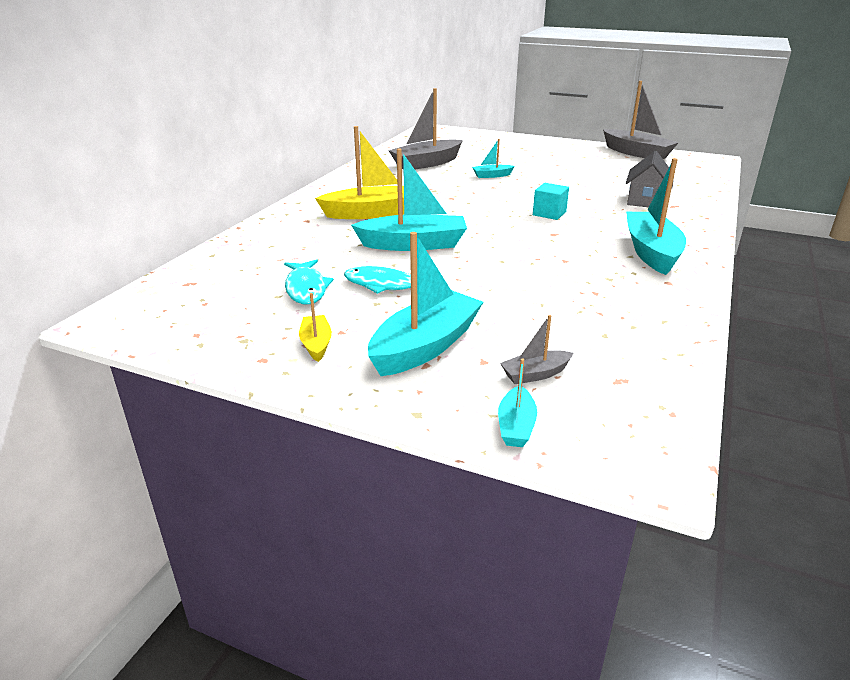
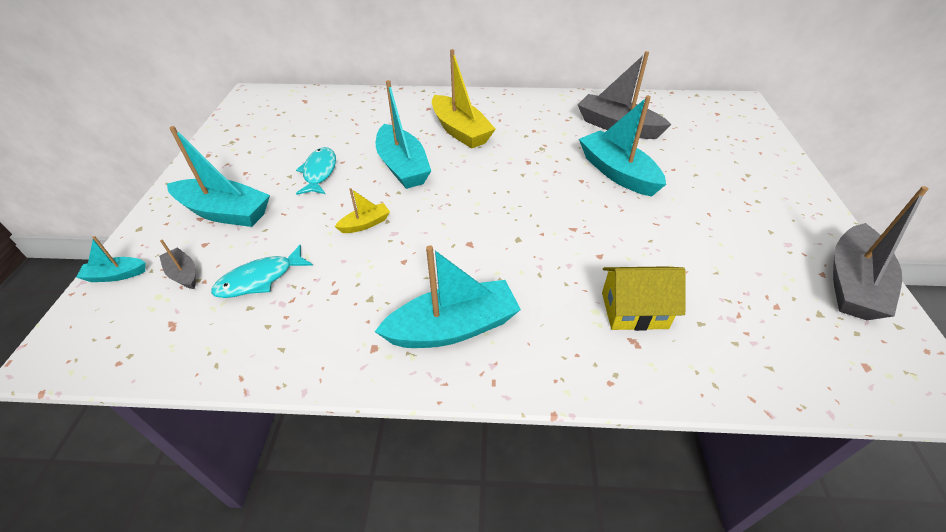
camera: 70 degrees right, 15 degrees up
(306, 288) = (306, 142): turquoise fish -> turquoise fish (260, 279)
(316, 344) = (227, 168): yellow boat -> yellow boat (365, 224)
(492, 175) = (617, 173): turquoise boat -> turquoise boat, size x2.05
(549, 213) = (527, 232): turquoise cube -> none
(646, 200) = (634, 310): grey house -> yellow house

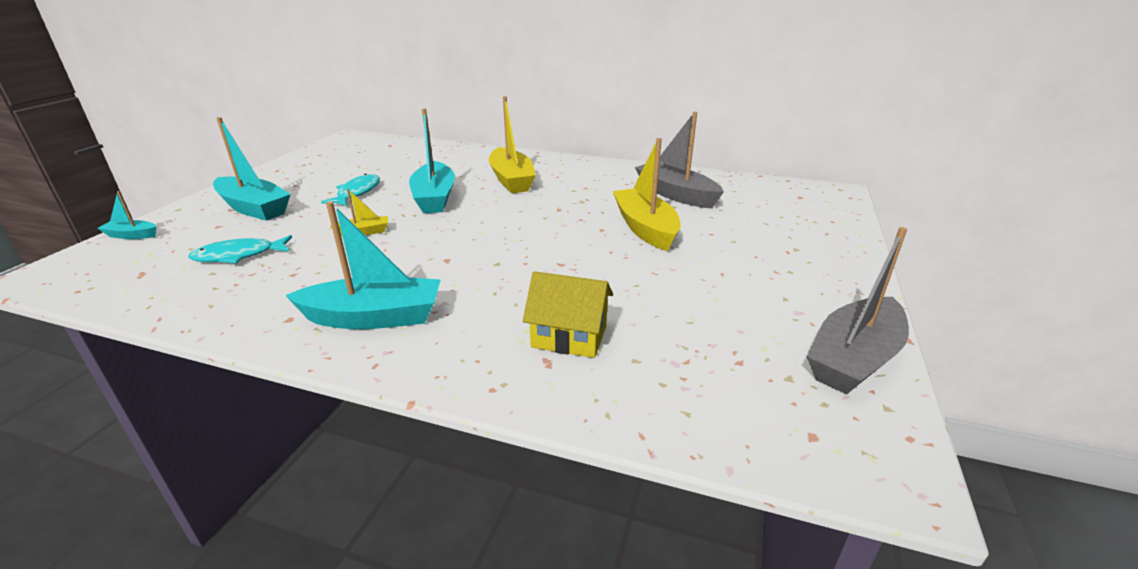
camera: 15 degrees right, 15 degrees down
(183, 274) = (183, 242): grey boat -> none
(617, 173) = (645, 228): turquoise boat -> yellow boat

